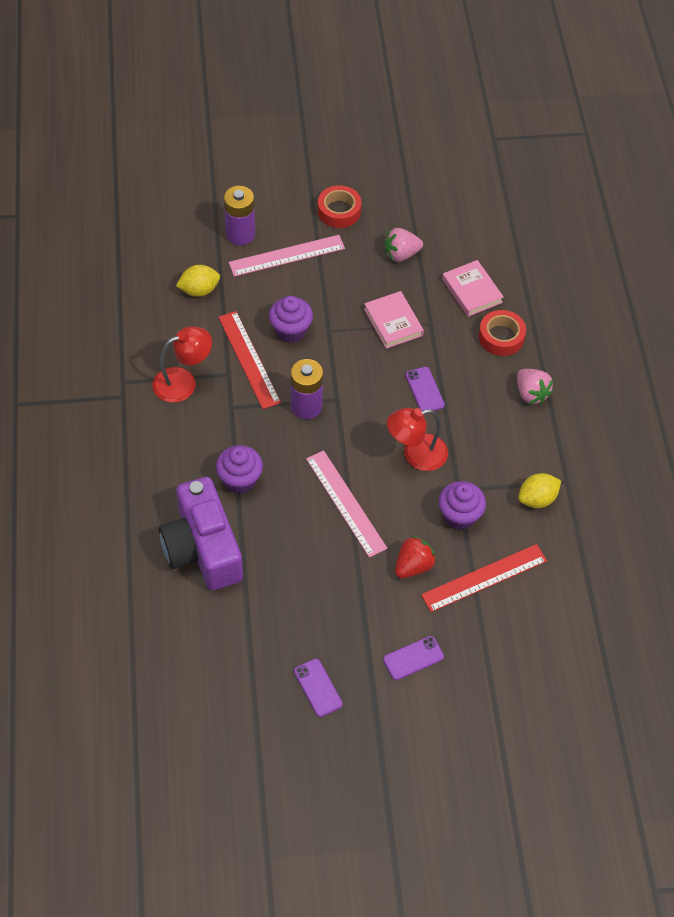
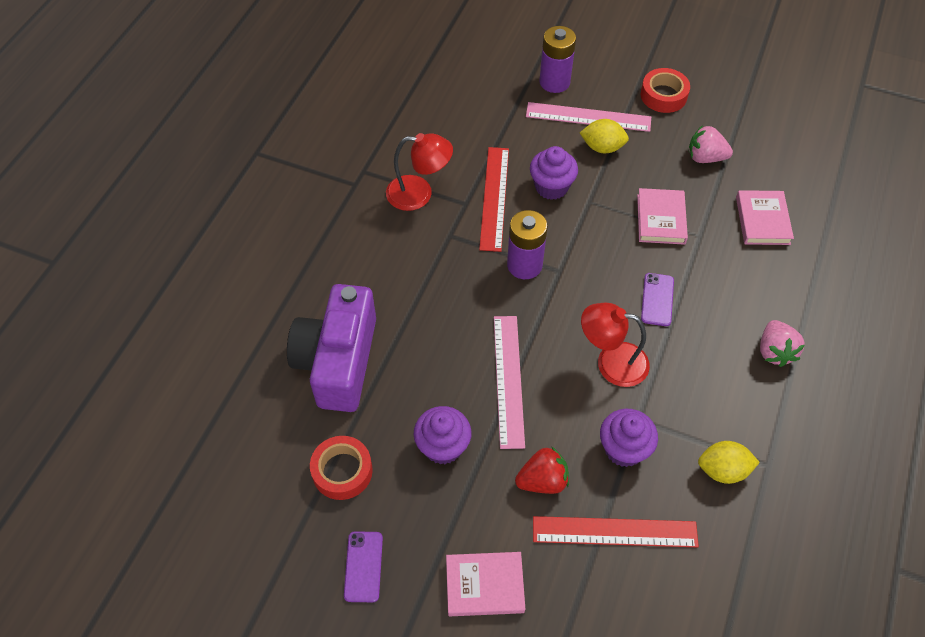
camera: 30 degrees right, 0 degrees up
(199, 290) = (485, 117): yellow lemon -> yellow lemon (602, 147)
(240, 480) = (416, 309): purple cupcake -> purple cupcake (443, 446)
(413, 658) = (484, 585): purple phone -> pink book
(501, 337) = (771, 279): red tape -> red tape (342, 471)

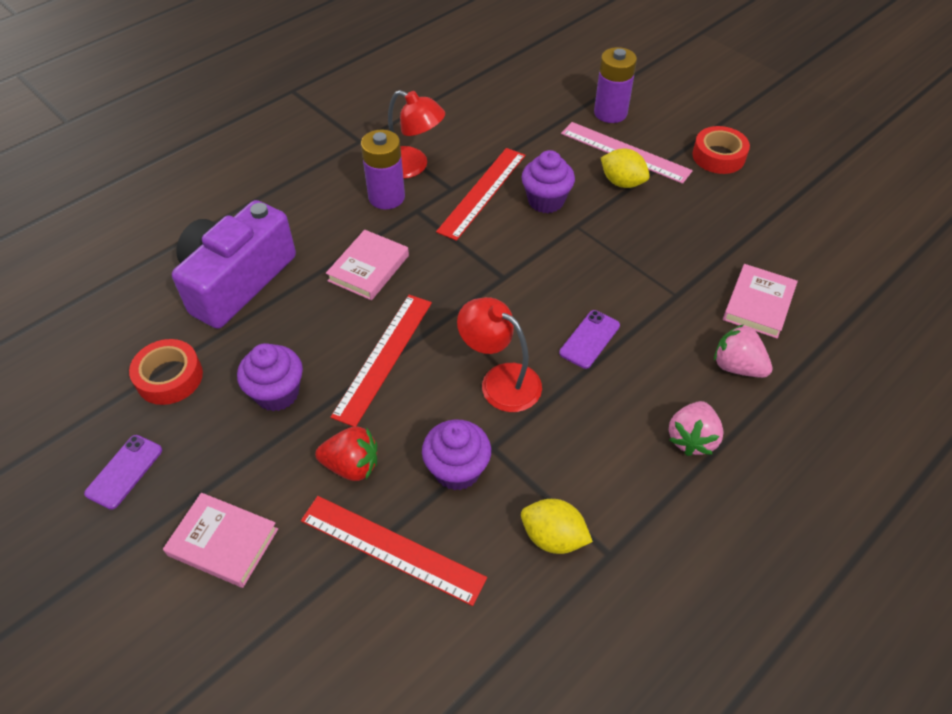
camera: 25 degrees right, 5 degrees down
(509, 380) = (384, 357): pink ruler -> red ruler
(524, 265) = (471, 260): purple battery -> purple battery (386, 197)
(661, 219) = (643, 266): pink book -> pink book (368, 268)
(705, 157) = (729, 225): pink strawberry -> pink strawberry (737, 366)

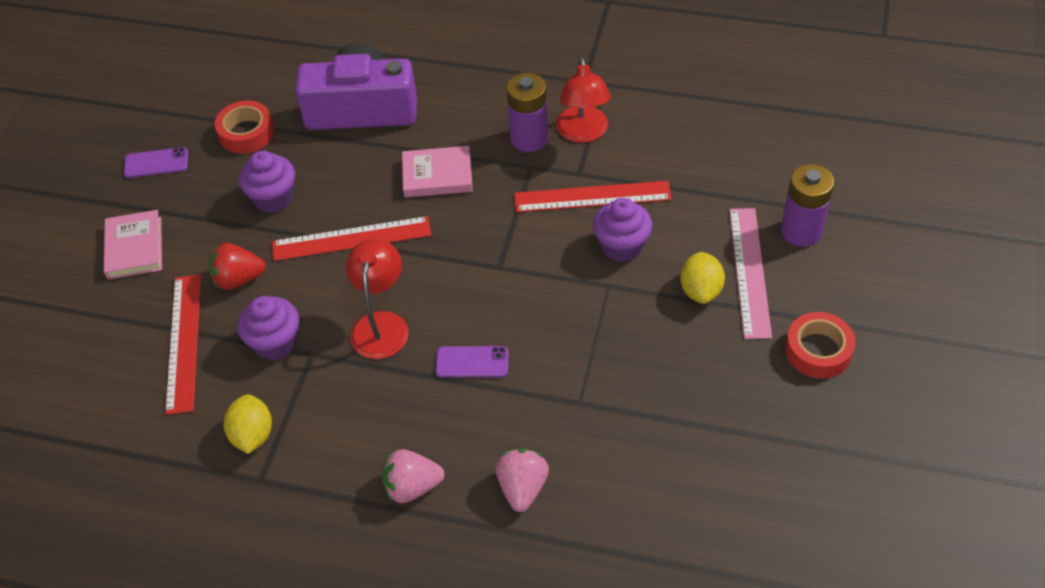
camera: 60 degrees right, 0 degrees up
(352, 466) = (238, 279): red strawberry -> red strawberry turned 105 degrees clockwise
(758, 304) = (619, 473): pink book -> none

